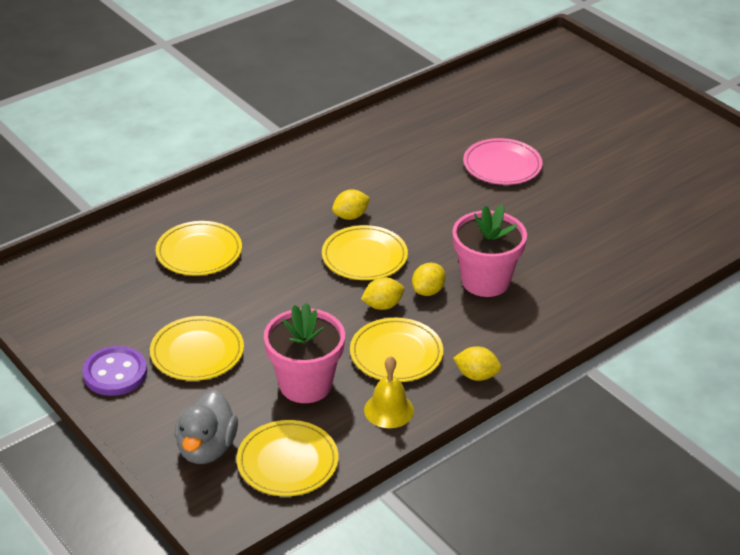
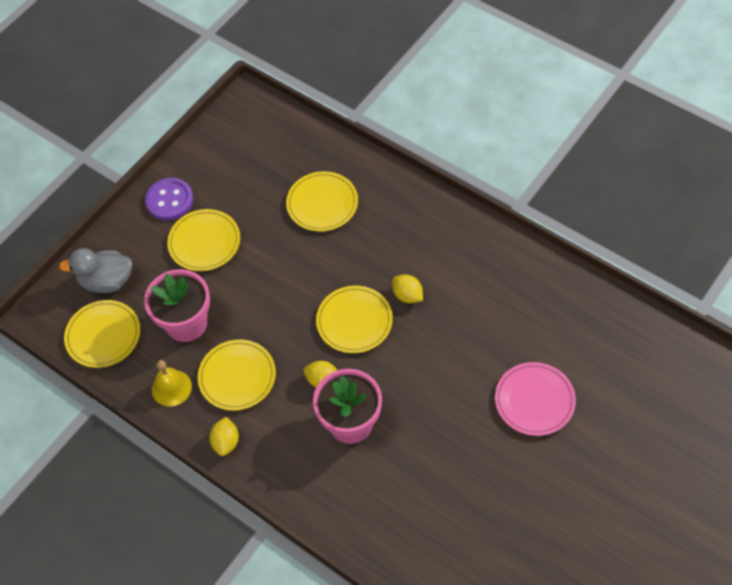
camera: 80 degrees right, 20 degrees up
(382, 305) = (294, 351): yellow lemon -> none

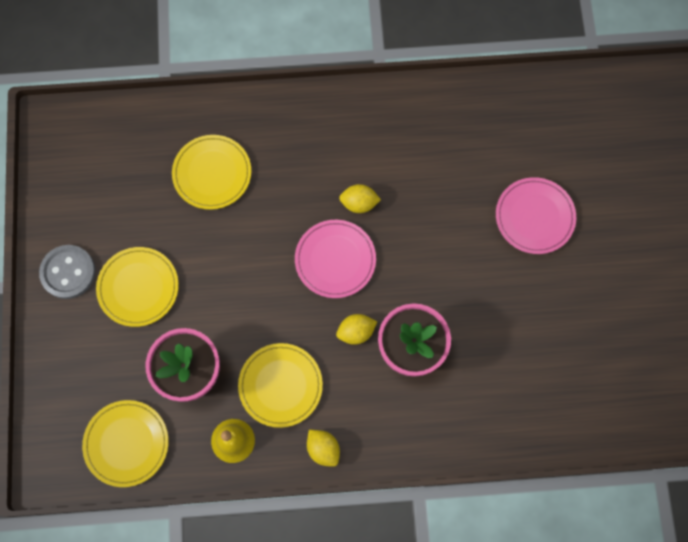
camera: 45 degrees left, 15 degrees up
(107, 281) = (81, 392): grey duck -> none
(169, 200) = (68, 272): purple button -> grey button
(354, 321) = (335, 260): yellow plate -> pink plate

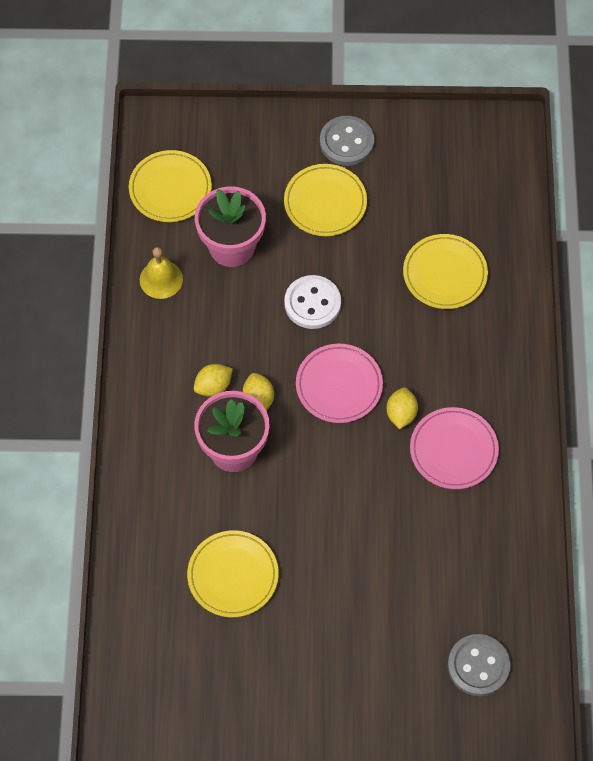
camera: 95 degrees right, 10 degrees down
(250, 290) = (312, 303): none -> white button
(280, 385) = (210, 325): yellow plate -> yellow plate (233, 575)
(323, 449) = (142, 359): yellow lemon -> yellow lemon (213, 386)
(534, 217) = (372, 595): pink plate -> pink plate (453, 450)
(584, 128) = (478, 666): none -> grey button

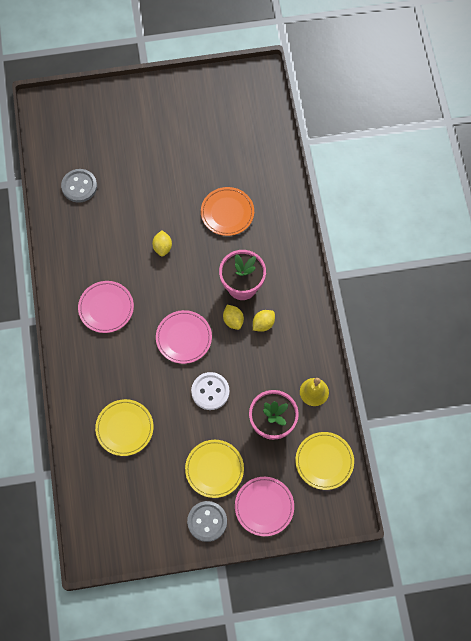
camera: 170 degrees right, 5 degrees up
(233, 575) = (227, 212): yellow plate -> orange plate
(266, 147) = (264, 506): none -> pink plate
(401, 414) = (141, 325): yellow lemon -> yellow lemon (162, 247)

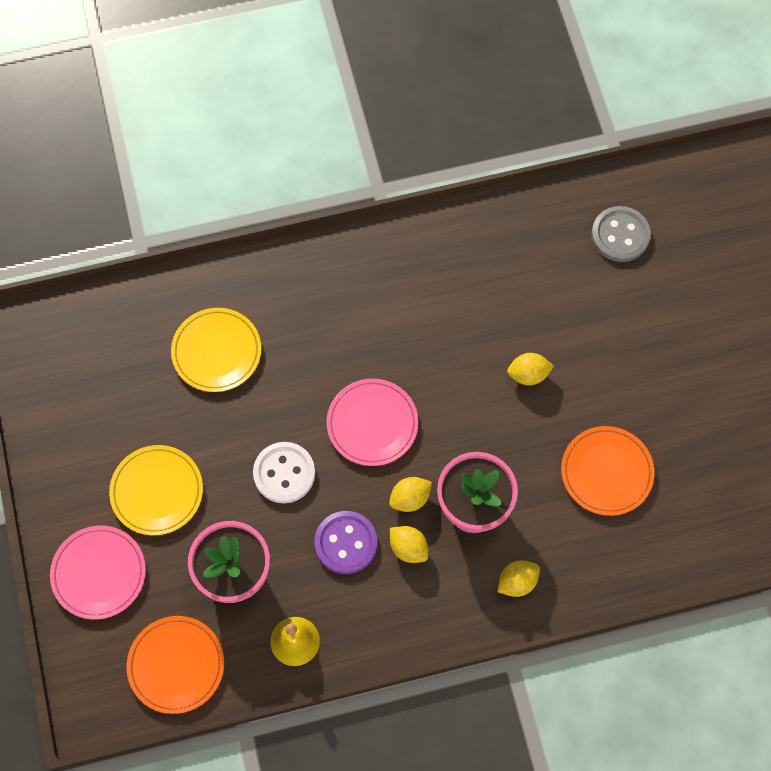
camera: 85 degrees right, 0 degrees up
(106, 308) = (412, 301): pink plate -> none
(207, 521) = (74, 488): grey button -> none
(257, 359) = (346, 543): none -> purple button
(288, 267) = (517, 582): none -> yellow lemon
(324, 461) = (176, 665): yellow plate -> orange plate

